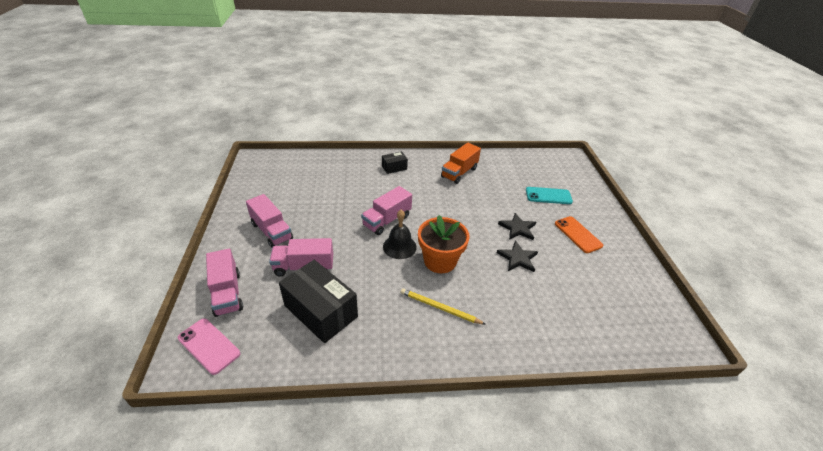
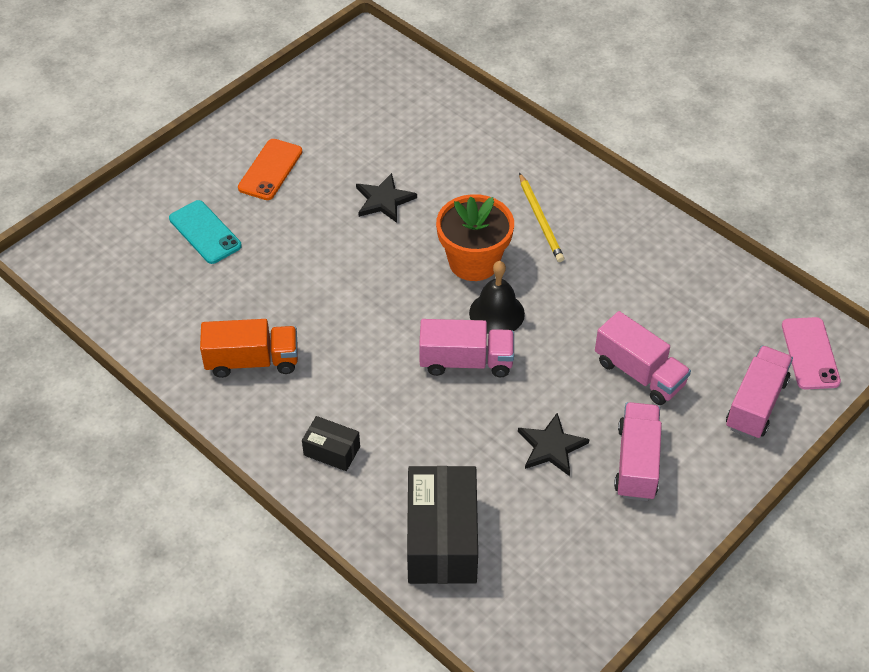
camera: 130 degrees left, 10 degrees up
(321, 311) = (666, 306): black box -> black box (442, 539)
(518, 228) = (323, 227): black star -> black star (551, 447)

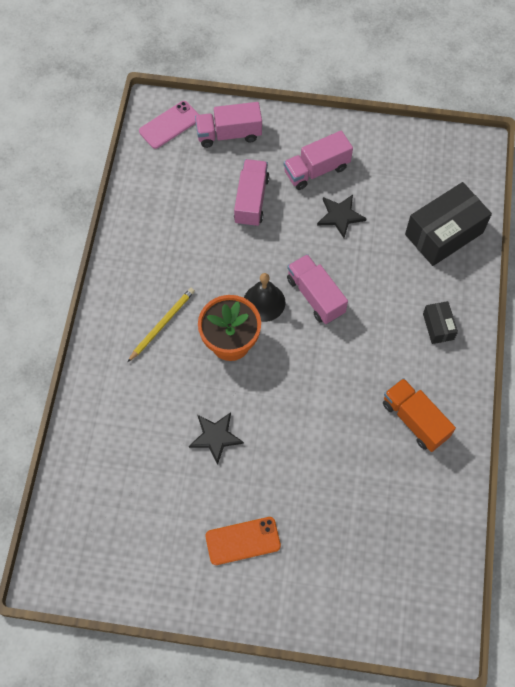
camera: 125 degrees left, 15 degrees up
(205, 232) = (336, 539): turquoise phone -> none

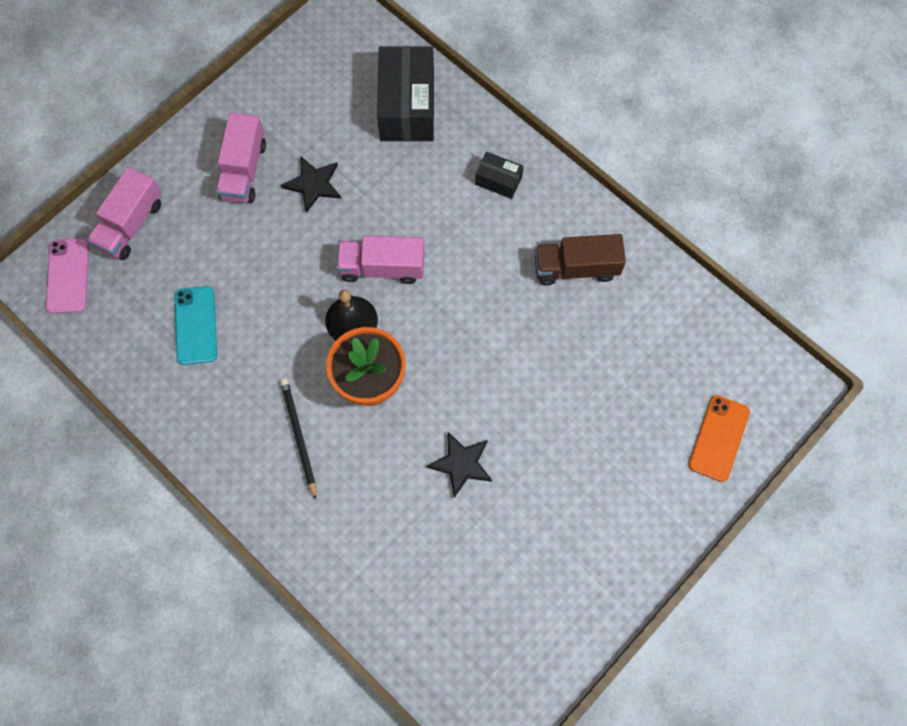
camera: 55 degrees left, 5 degrees up
(162, 324) = (299, 436): yellow pencil -> black pencil
(191, 215) = (196, 325): none -> turquoise phone
(243, 541) = (586, 508): orange phone -> orange phone (719, 438)
(251, 200) = (227, 255): pink truck -> none
(414, 420) = (576, 268): orange truck -> brown truck

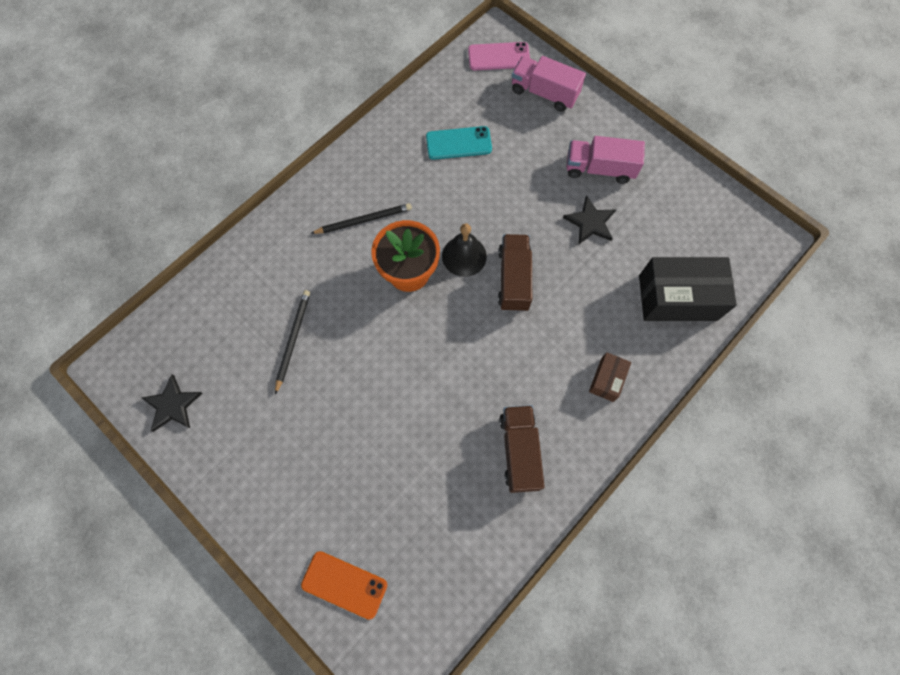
camera: 90 degrees right, 0 degrees up
(382, 267) = (513, 279): pink truck -> brown truck
(454, 512) = (293, 339): none -> black pencil
(461, 464) = (334, 345): black star -> black star (173, 405)
(498, 180) = (607, 380): black box -> brown box

